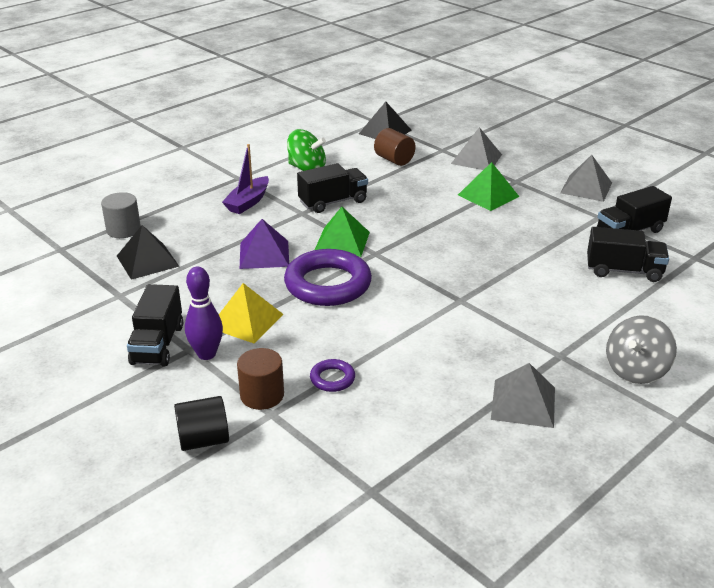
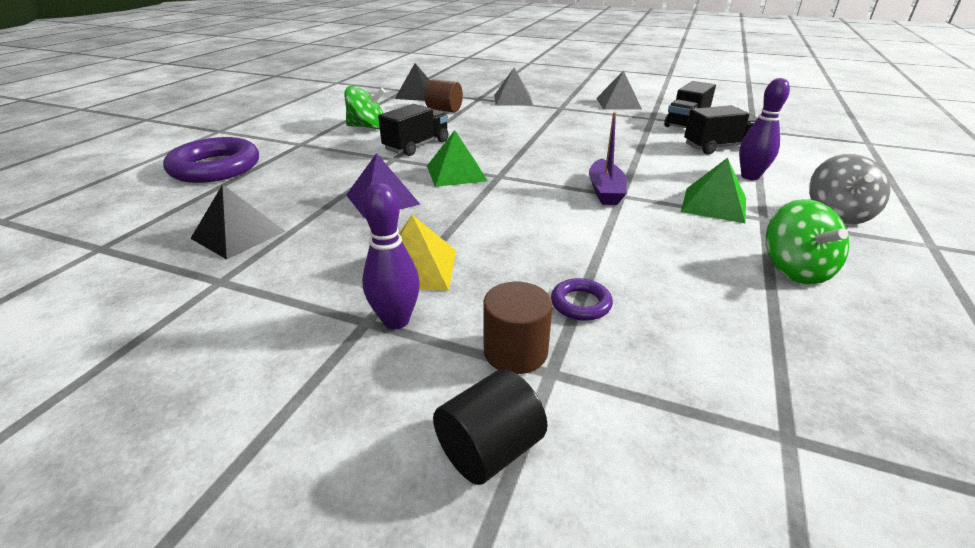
camera: 25 degrees left, 0 degrees up
(123, 230) = (186, 210): grey cylinder -> none
(157, 344) = (315, 328): black truck -> none
(248, 202) = (327, 160): purple boat -> purple boat (605, 191)
(328, 284) = (478, 211): purple ring -> purple ring (215, 167)
(488, 195) = (550, 119): green pyramid -> green pyramid (714, 204)
(523, 403) = (795, 269): grey pyramid -> green spinning top
(607, 312) = (750, 176): none -> purple bowling pin

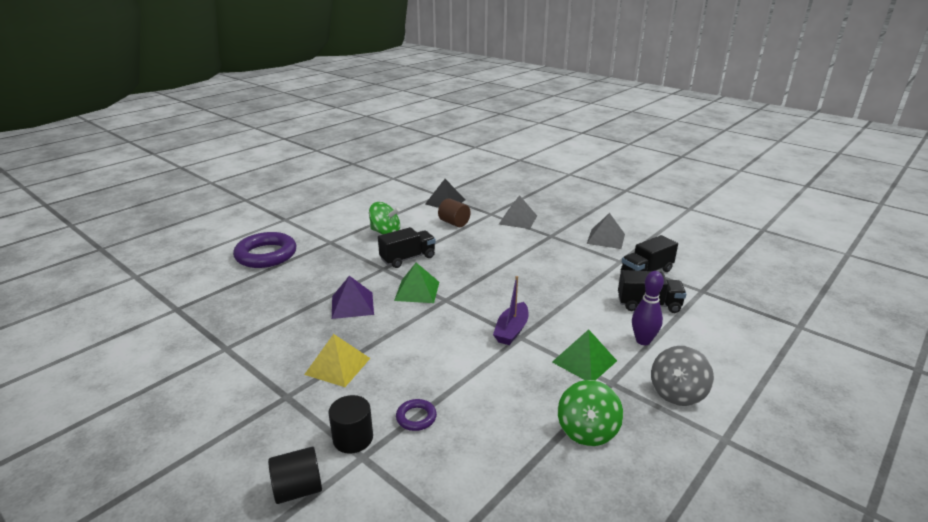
camera: 20 degrees right, 5 degrees down
(238, 235) = (252, 316): black pyramid -> none
(396, 320) = (302, 400): purple bowling pin -> none
(515, 351) = (353, 438): brown cylinder -> black cylinder

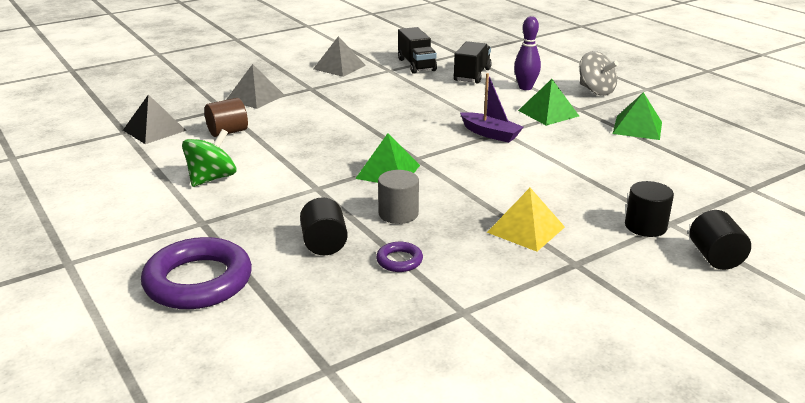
camera: 75 degrees left, 0 degrees up
(308, 284) = (324, 244): none -> black cylinder
(352, 305) = (398, 214): purple pyramid -> grey cylinder
(408, 258) = (302, 170): black truck -> none
(416, 417) = (617, 193): purple ring -> purple ring (399, 260)
(587, 431) = (637, 127): green spinning top -> green pyramid

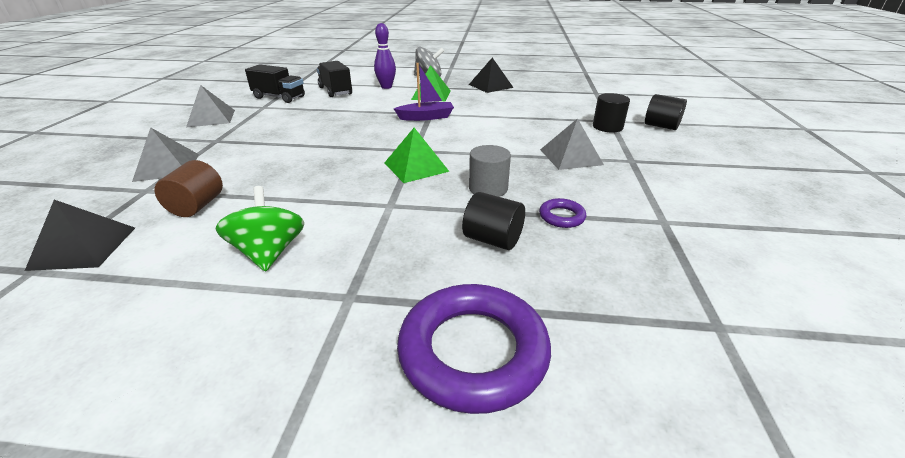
camera: 50 degrees left, 5 degrees up
(526, 229) = (571, 157): yellow pyramid -> grey pyramid
(637, 127) = (490, 86): green pyramid -> black pyramid

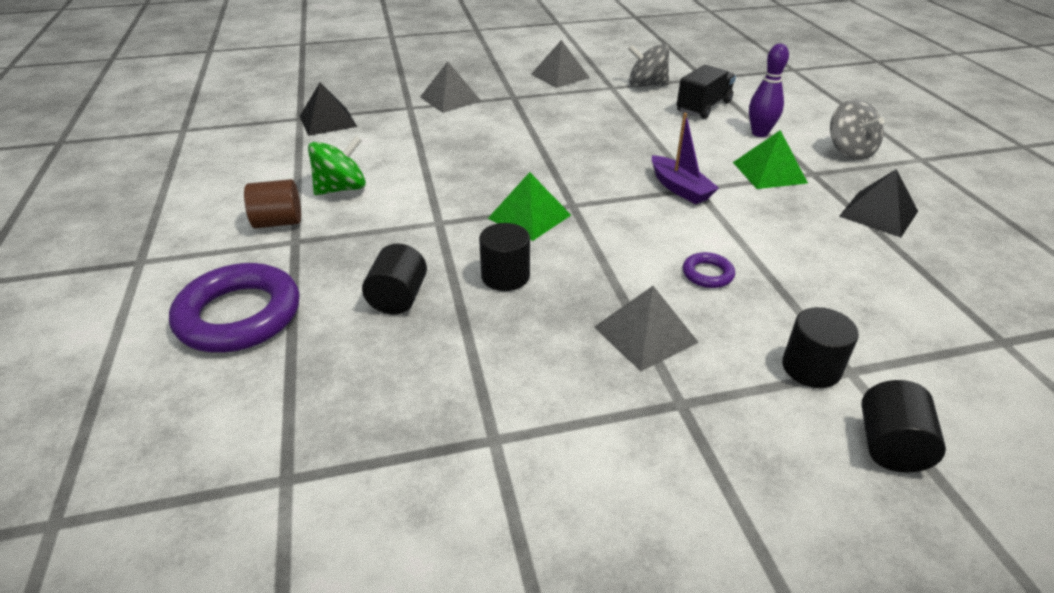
camera: 70 degrees right, 5 degrees up
(197, 206) = (395, 135): brown cylinder -> brown cylinder (278, 222)
(279, 97) = (646, 85): black truck -> grey spinning top
(488, 188) = (505, 276): grey cylinder -> black cylinder
(561, 216) = (465, 342): purple ring -> purple ring (707, 274)

